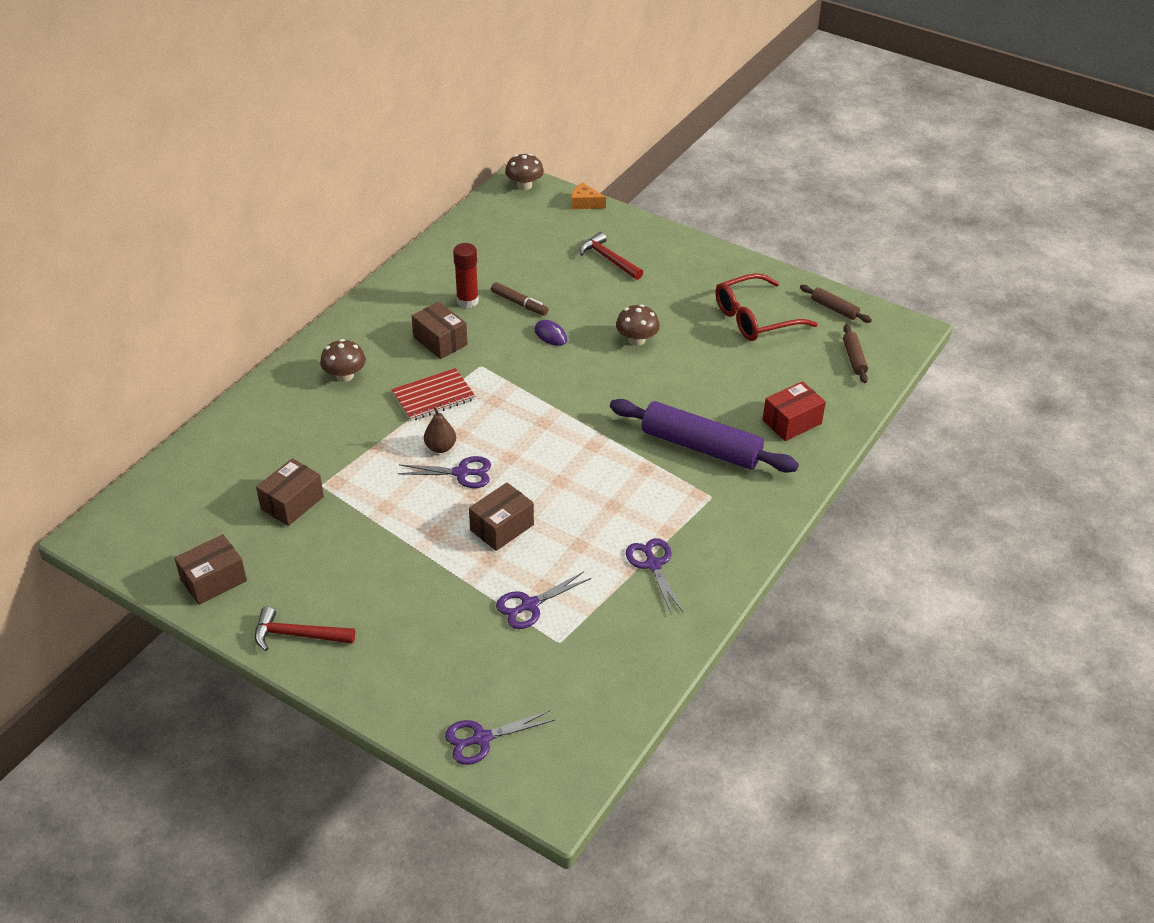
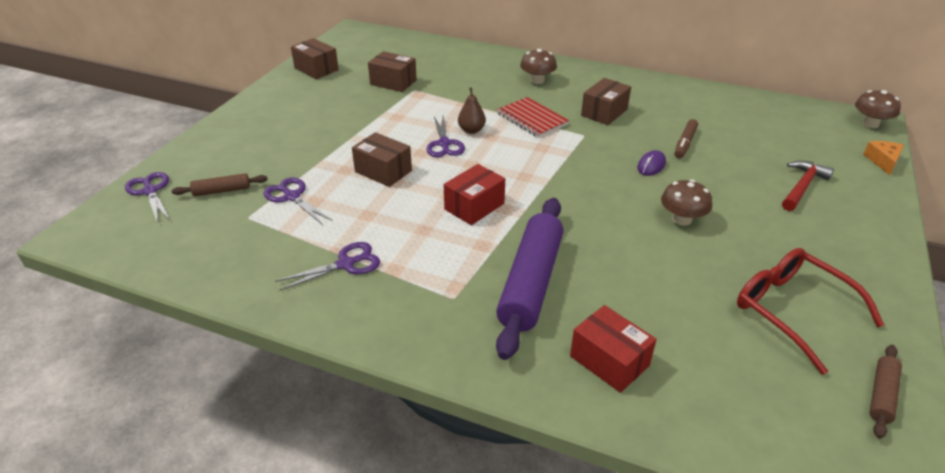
camera: 80 degrees right, 5 degrees down
(298, 635) = (265, 104): red hammer -> none
(467, 301) = (667, 117): red glue stick -> none
(584, 465) = (474, 206): none -> red box
(854, 358) = (783, 425): brown rolling pin -> brown rolling pin (222, 191)

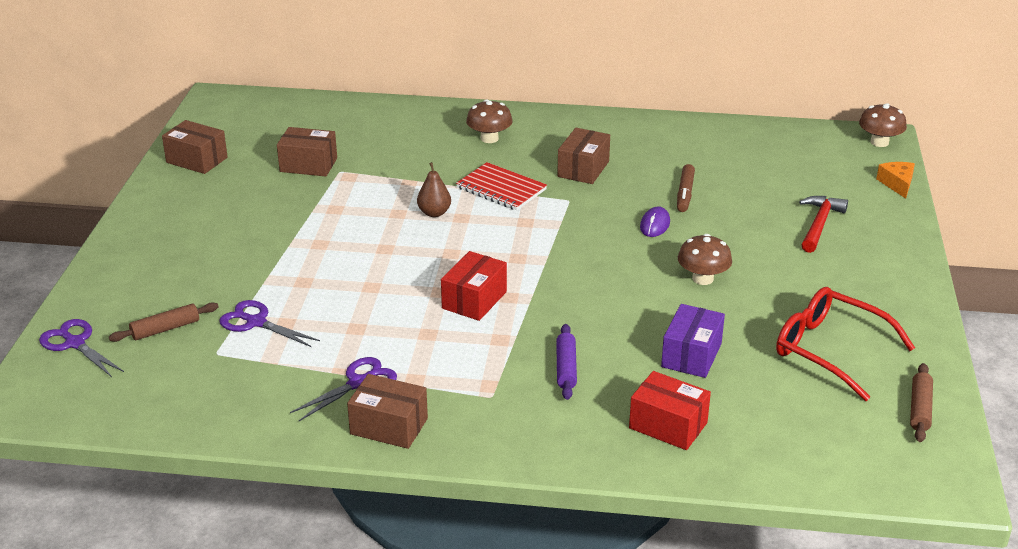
camera: 15 degrees left, 5 degrees down
(383, 171) = (350, 277): brown box -> brown box (389, 426)
(444, 144) = (408, 234): purple scissors -> none
(531, 282) = (566, 368): purple rolling pin -> purple rolling pin, size x0.46
(652, 291) = (691, 355): none -> purple box

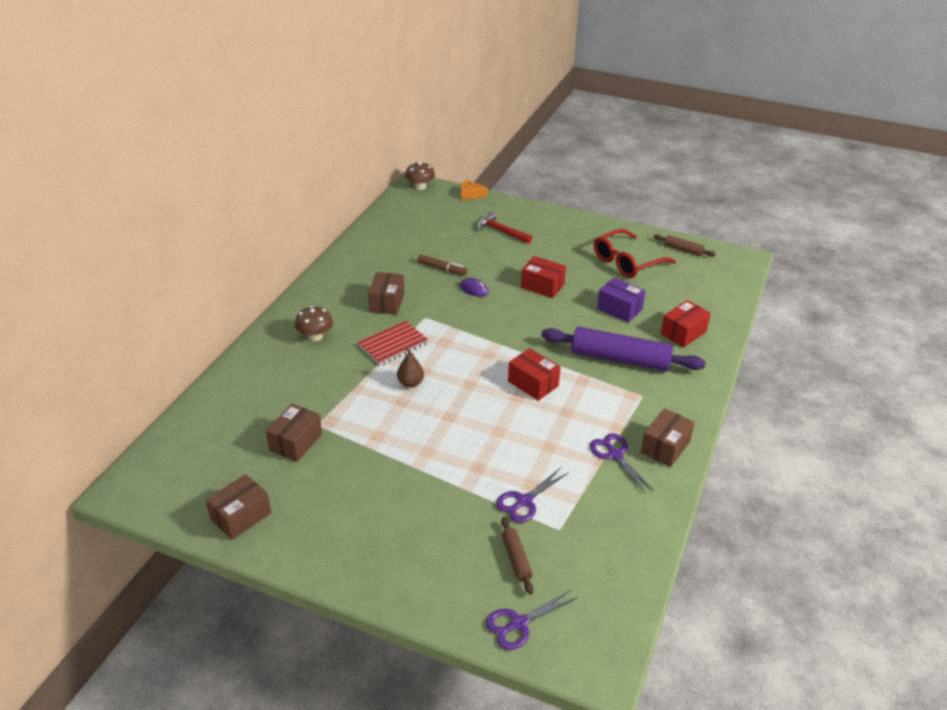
camera: 75 degrees left, 5 degrees up
(566, 368) = (620, 359): purple rolling pin -> purple rolling pin, size x2.16
(583, 169) = (387, 302): brown box -> brown box turned 60 degrees clockwise
(702, 278) = (542, 286): brown mushroom -> red box

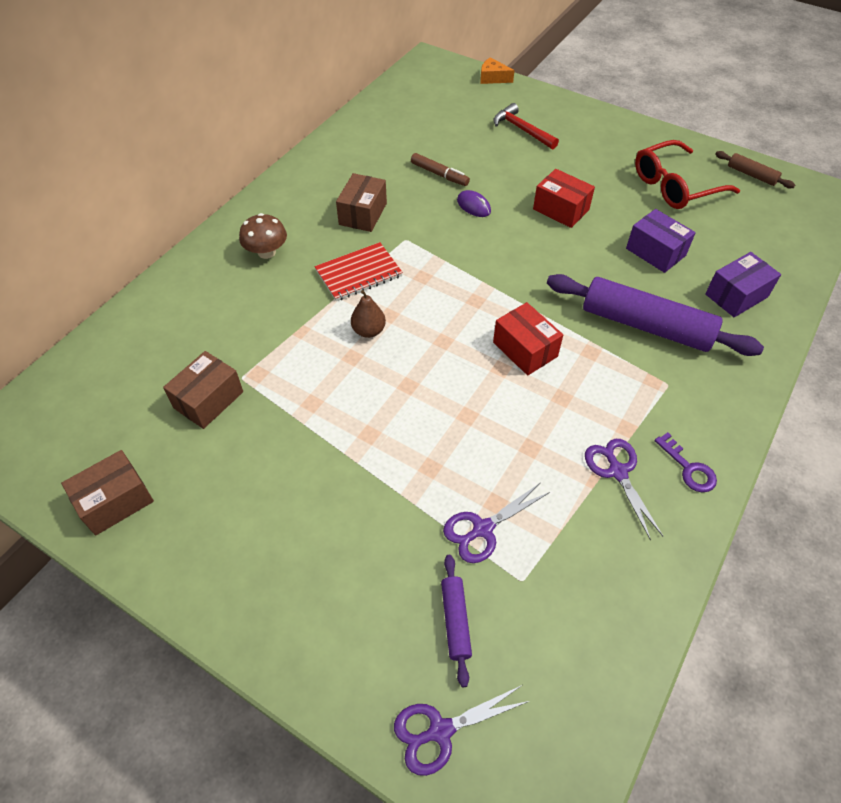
camera: 10 degrees right, 15 degrees up
(420, 187) = (434, 63): brown mushroom -> none
(516, 559) = (455, 621): brown rolling pin -> purple rolling pin
(665, 447) = (688, 468): brown box -> purple key
(683, 333) = (736, 295): red box -> purple box

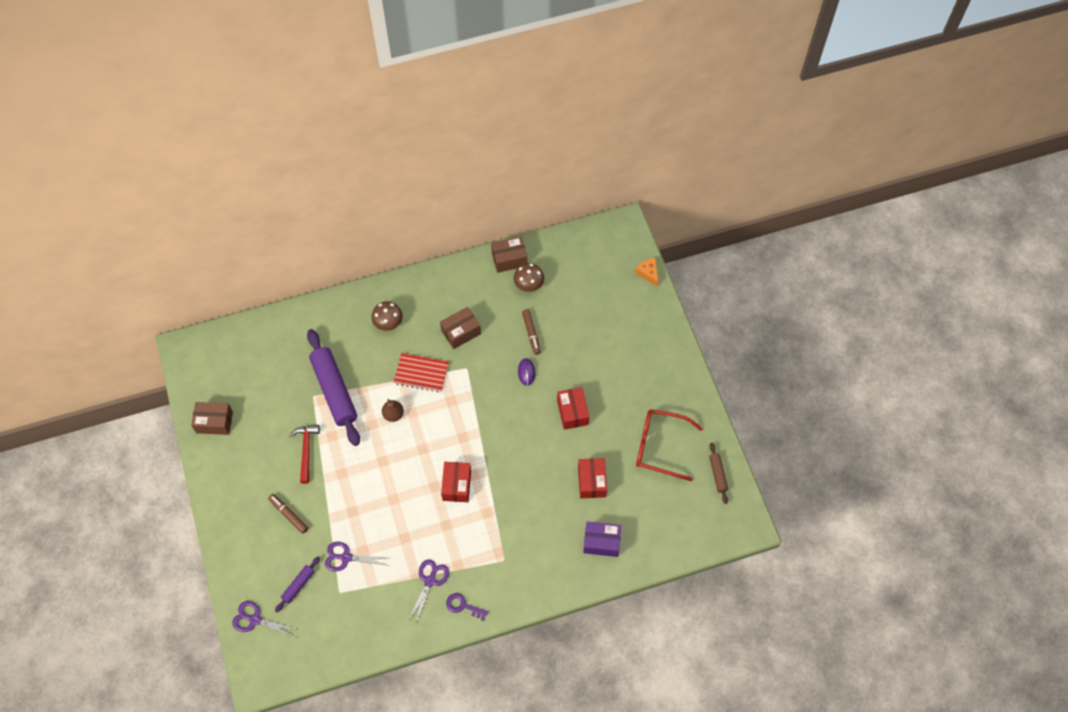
camera: 40 degrees right, 10 degrees up
(208, 400) = (289, 398): brown box -> brown box (509, 259)
(345, 537) = (289, 515): none -> brown marker
(390, 141) = (529, 284): none -> brown mushroom
(522, 130) = (617, 333): red hammer -> red hammer (306, 451)
(645, 325) = (532, 520): purple rolling pin -> purple rolling pin (334, 390)
(655, 252) = (591, 481): purple box -> red box
(688, 468) = (463, 606): purple key -> purple key turned 105 degrees clockwise

